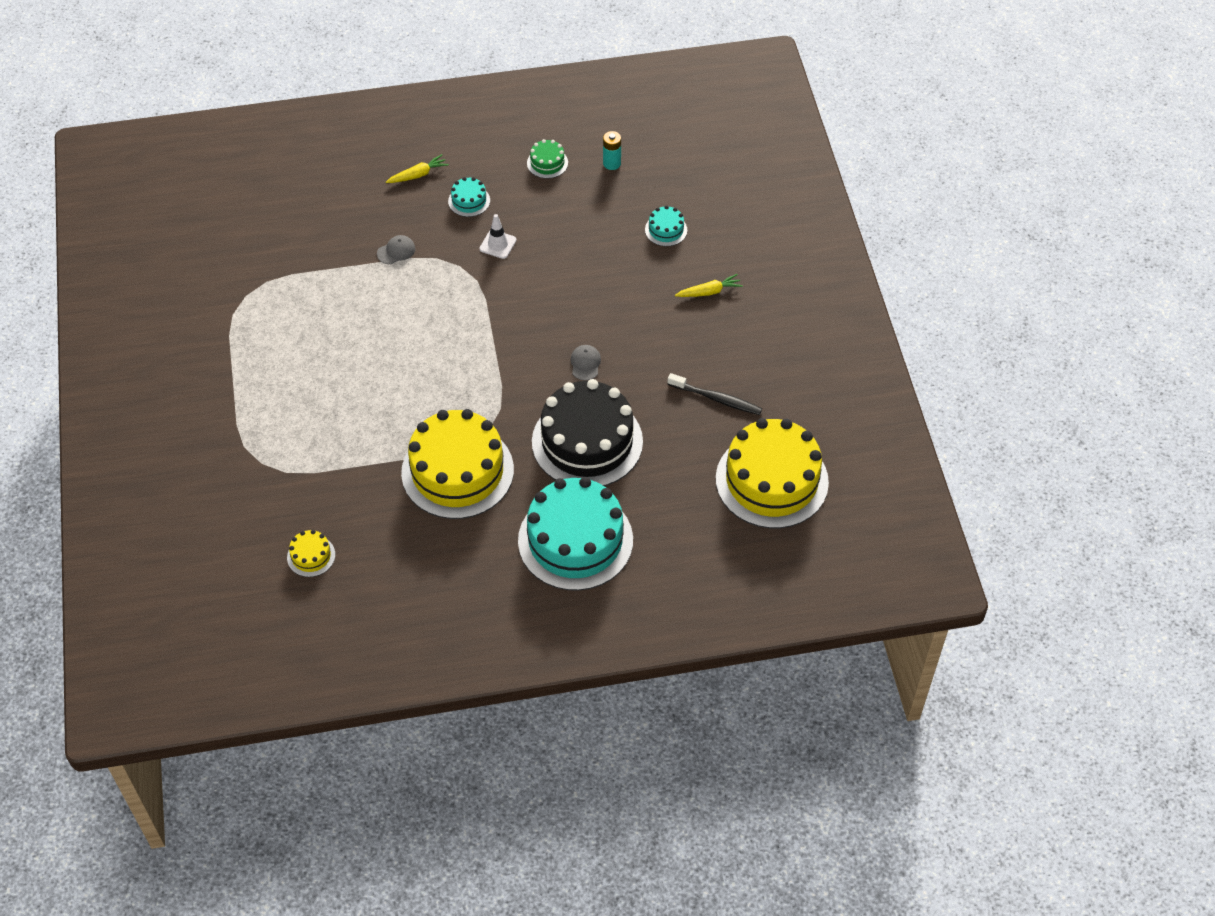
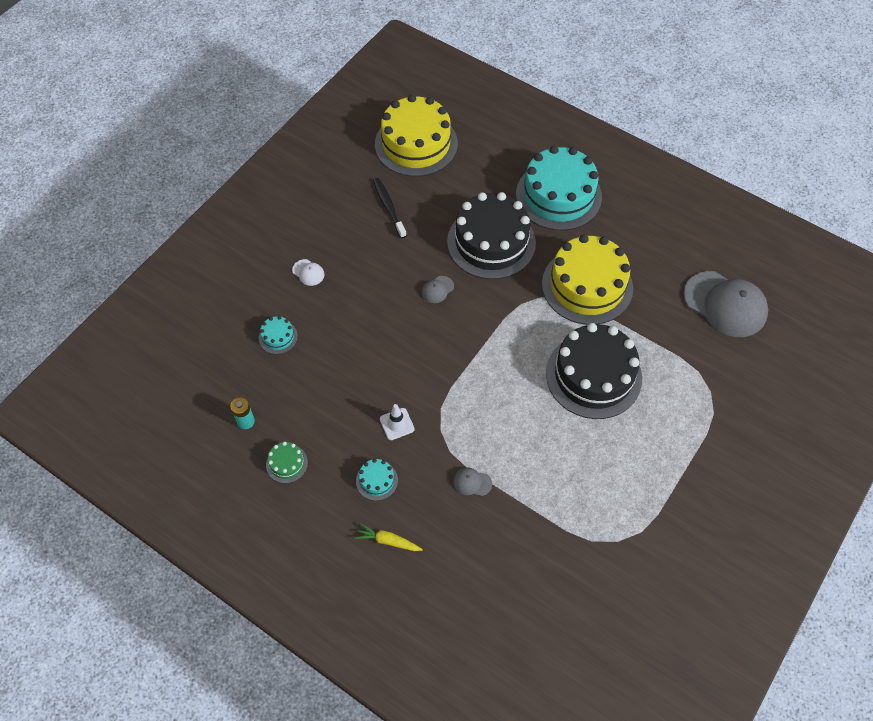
camera: 135 degrees left, 5 degrees up
(311, 556) = (725, 304): yellow cake -> grey cap
(376, 398) = (593, 376): none -> black cake
(709, 292) = (308, 272): yellow carrot -> white cap

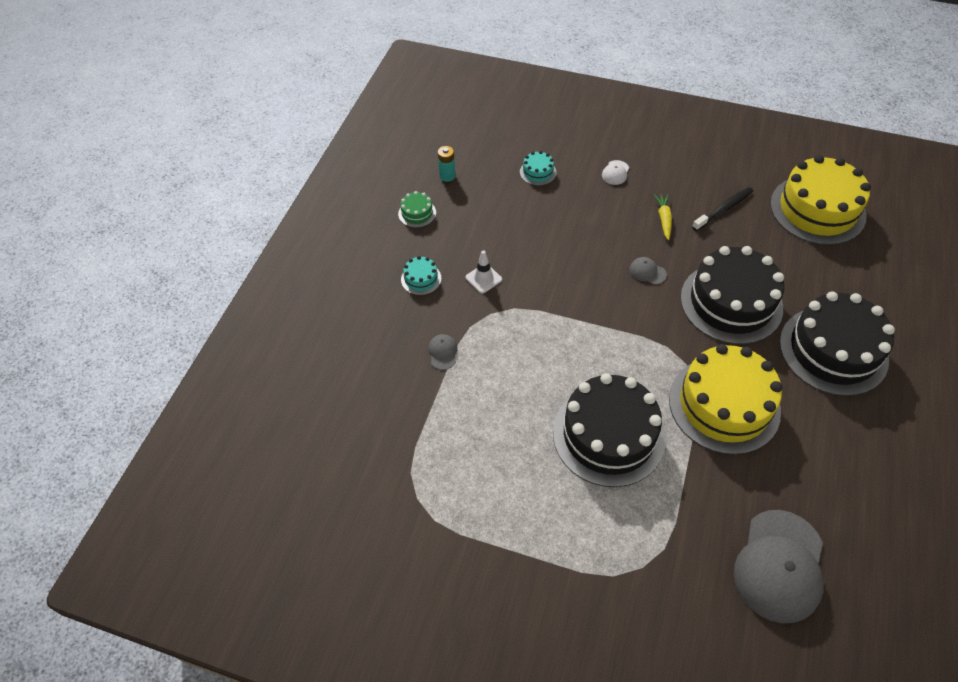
camera: 75 degrees right, 5 degrees down
(388, 541) = (364, 302): yellow carrot -> yellow carrot (663, 219)
(558, 195) = (833, 350): turquoise cake -> black cake

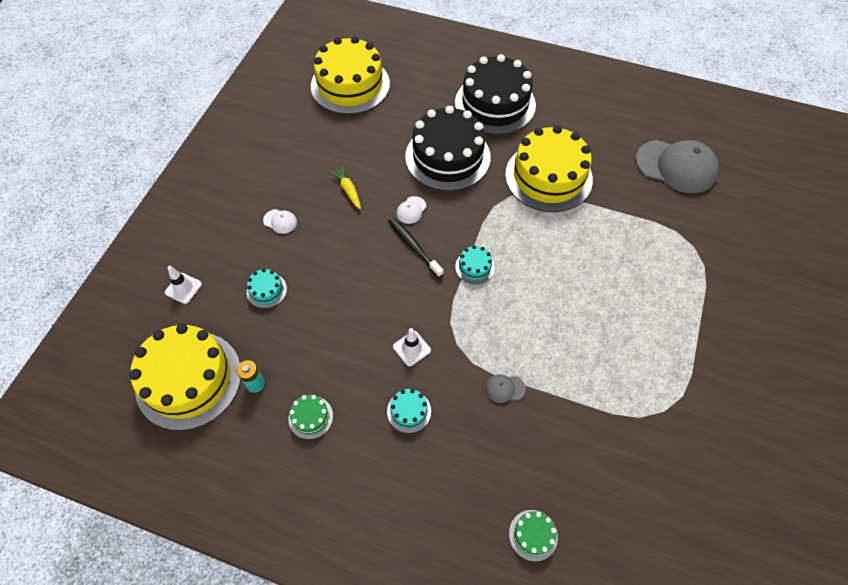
camera: 90 degrees left, 5 degrees up
(304, 371) = (533, 535): none -> green cake
(451, 137) = (188, 379): none -> yellow cake
(535, 120) = (183, 288): none -> white traffic cone
(581, 328) = (474, 267): none -> turquoise cake
(608, 435) = (584, 257): black cake -> none
(647, 272) = (411, 210): grey cap -> white cap
(663, 219) = (348, 190): yellow carrot -> yellow carrot turned 60 degrees clockwise
(724, 209) = (341, 145): black toothbrush -> black toothbrush (413, 246)

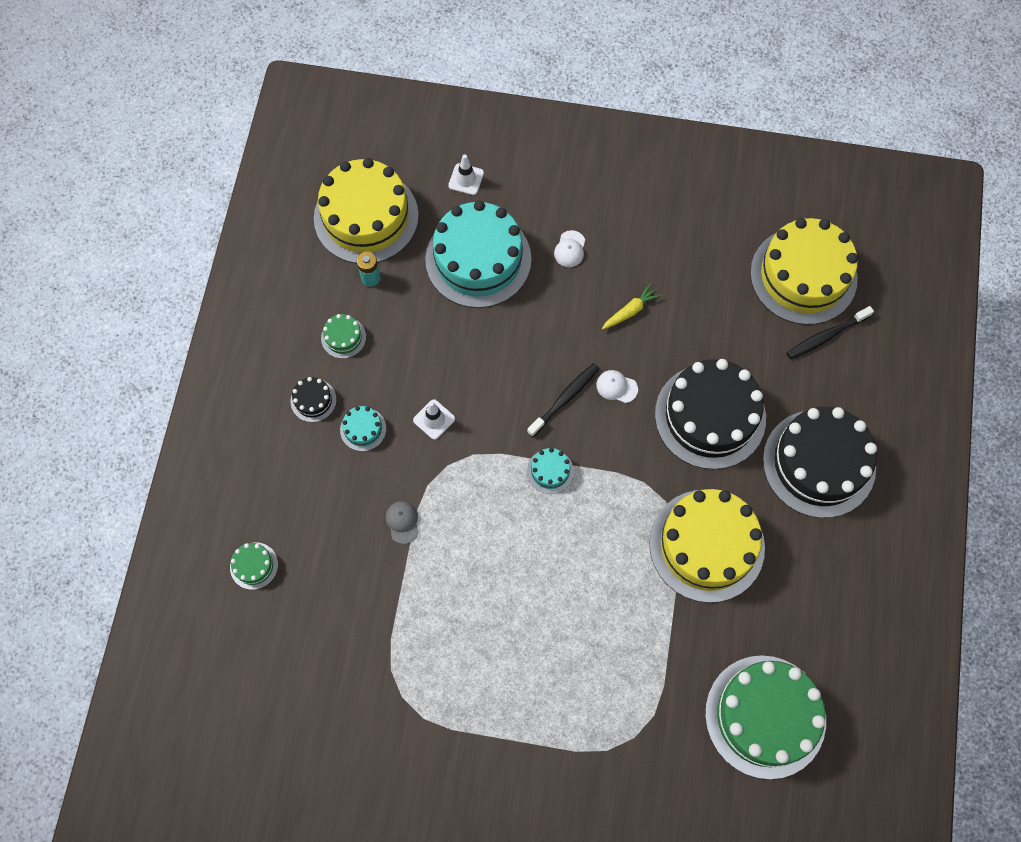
camera: 80 degrees right, 10 degrees up
(266, 290) = (478, 259): turquoise cake -> turquoise cake, size x2.41
(369, 454) = (313, 400): none -> black cake
(400, 82) = (826, 336): none -> black toothbrush
(676, 166) = (765, 716): grey cap -> green cake

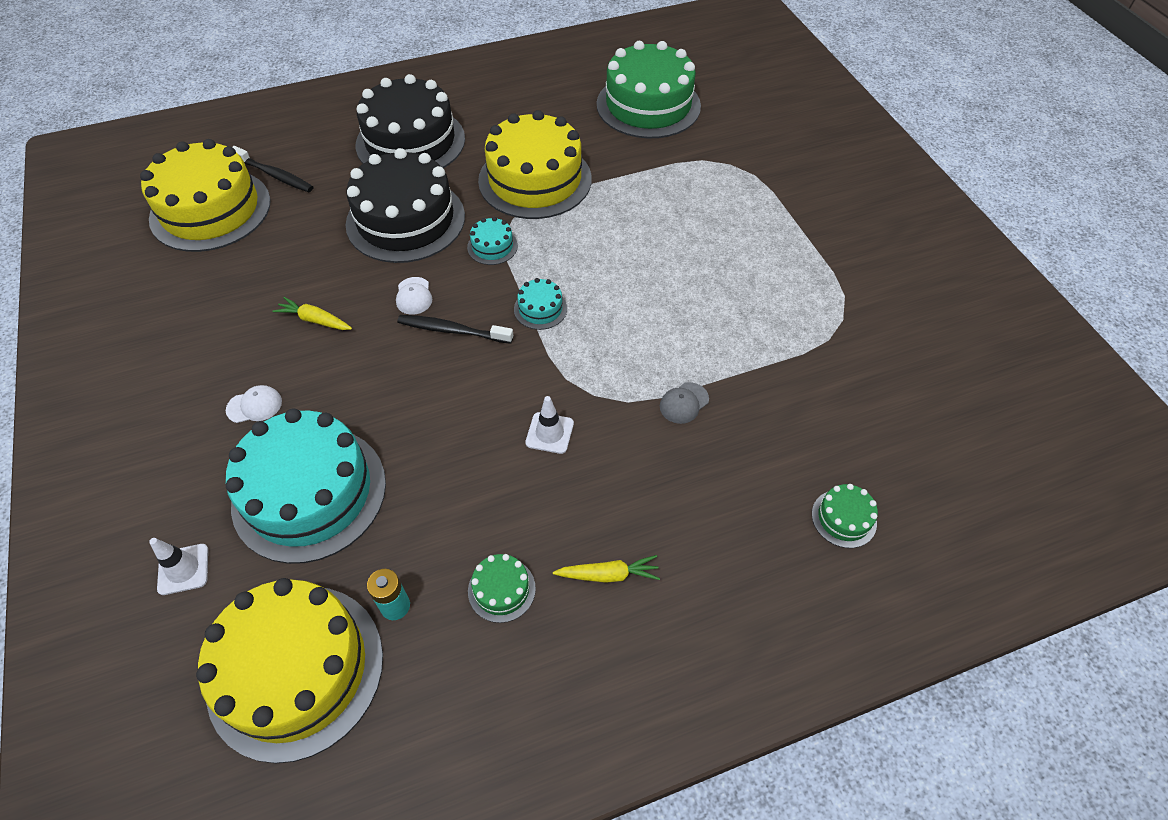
camera: 120 degrees left, 15 degrees down
(313, 400) = (608, 574): black cake -> yellow carrot
(363, 429) = (608, 497): turquoise cake -> turquoise cake (492, 246)

